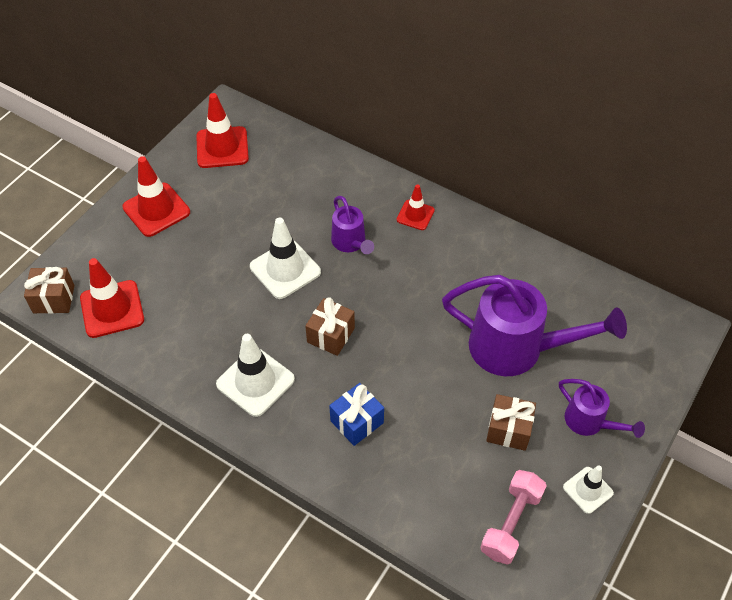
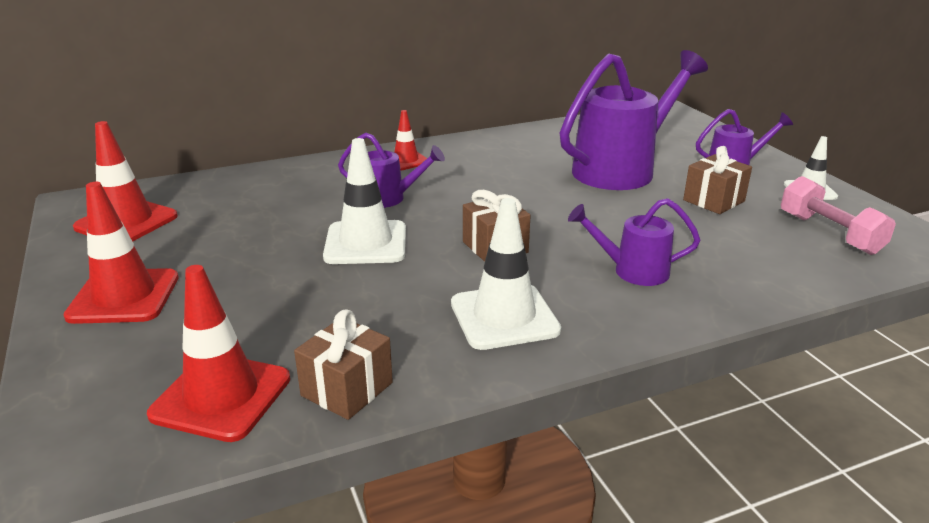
camera: 55 degrees left, 25 degrees down
(54, 299) = (103, 455): brown gift -> brown gift (347, 389)
(357, 422) = (632, 271): blue gift -> purple watering can

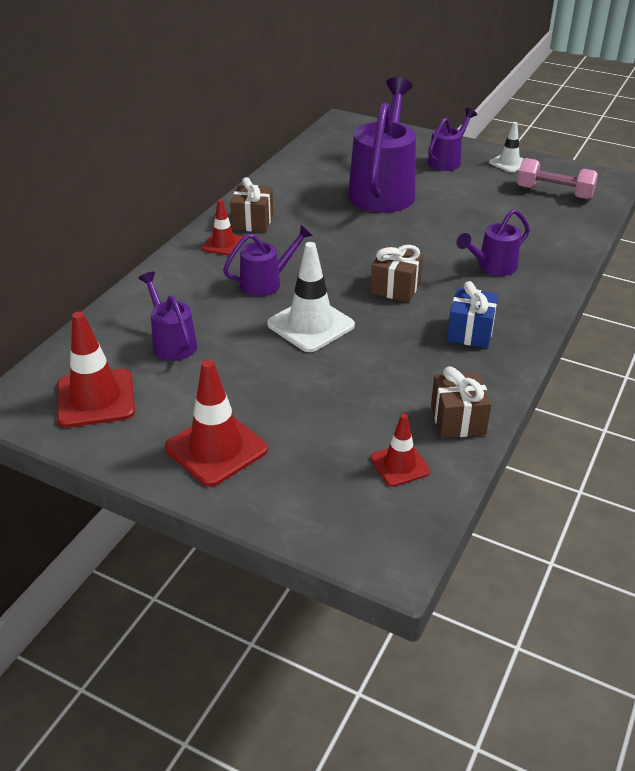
camera: 40 degrees left, 10 degrees up
(221, 396) = (400, 465): red traffic cone -> red traffic cone, size x0.59
(242, 209) = (172, 342): none -> purple watering can
(504, 317) = (470, 332): white traffic cone -> blue gift
(714, 201) = (469, 193): brown gift -> brown gift (253, 222)

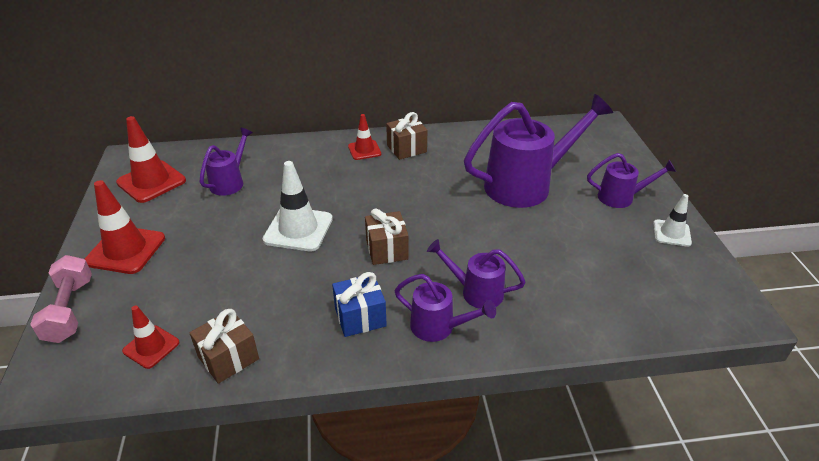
camera: 55 degrees right, 0 degrees up
(266, 283) = (334, 187): purple watering can -> purple watering can (438, 327)
(554, 193) = (658, 283): pink dumbbell -> pink dumbbell (69, 310)

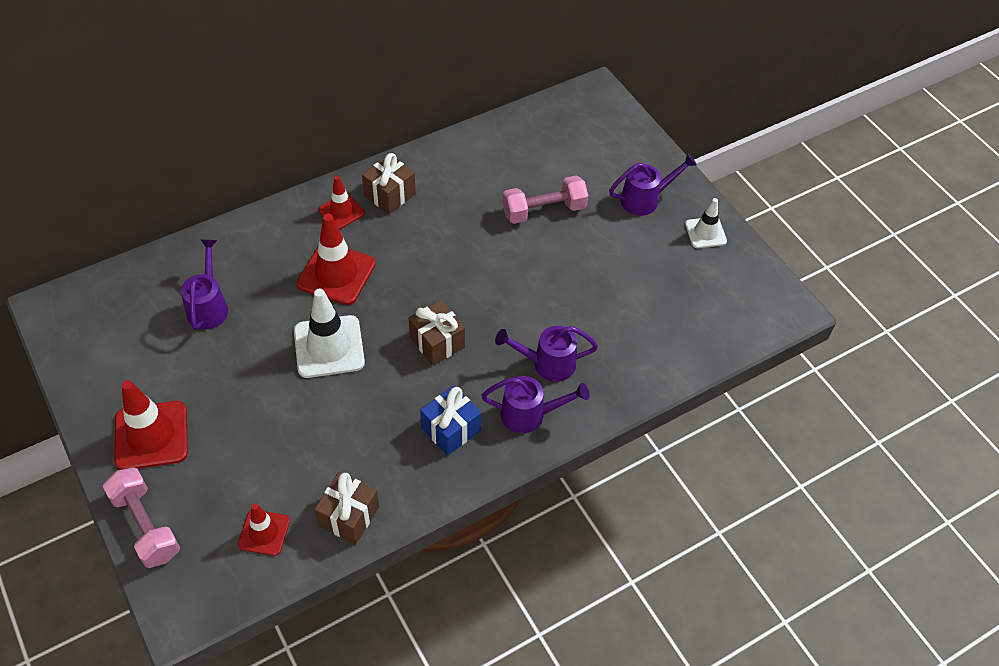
camera: 25 degrees left, 15 degrees up
(151, 182) = (111, 335): red traffic cone -> red traffic cone (336, 274)
(526, 185) = (544, 211): purple watering can -> pink dumbbell

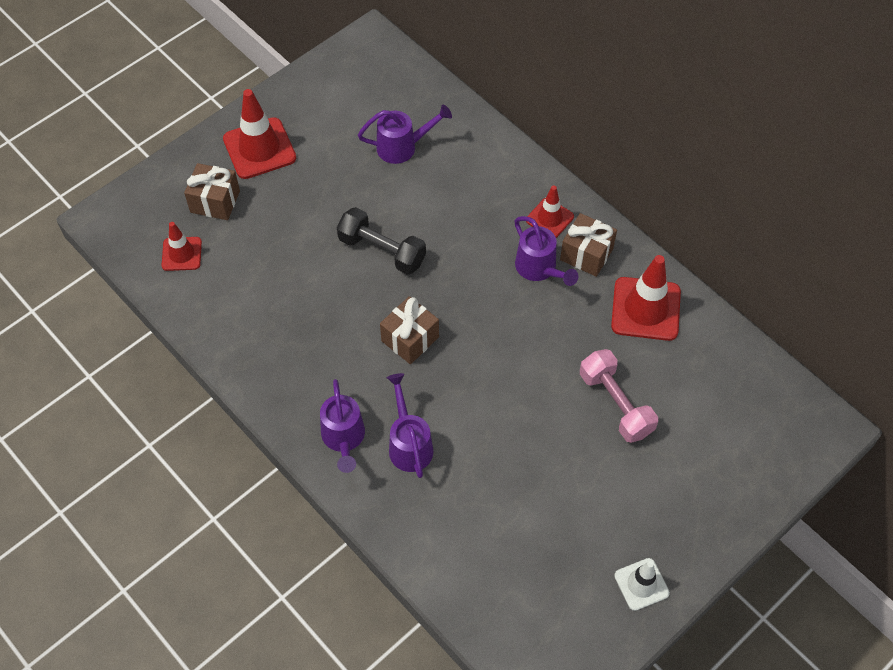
camera: 80 degrees right, 5 degrees up
(146, 525) = (176, 172): pink dumbbell -> none
(329, 347) = (382, 251): white traffic cone -> black dumbbell
(336, 274) = (469, 234): red traffic cone -> red traffic cone (645, 309)
(349, 516) = (207, 312): brown gift -> brown gift (215, 201)
(451, 429) = (312, 372): blue gift -> none
(645, 199) = (670, 509): purple watering can -> purple watering can (539, 269)

